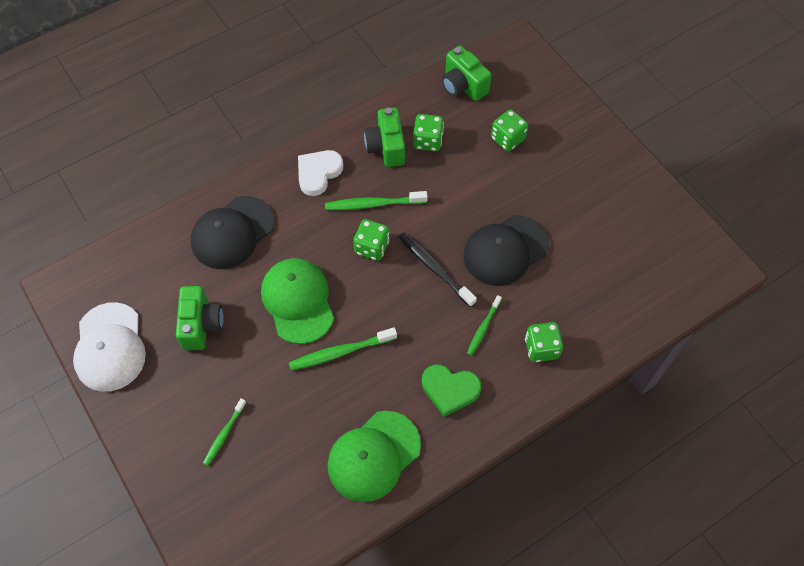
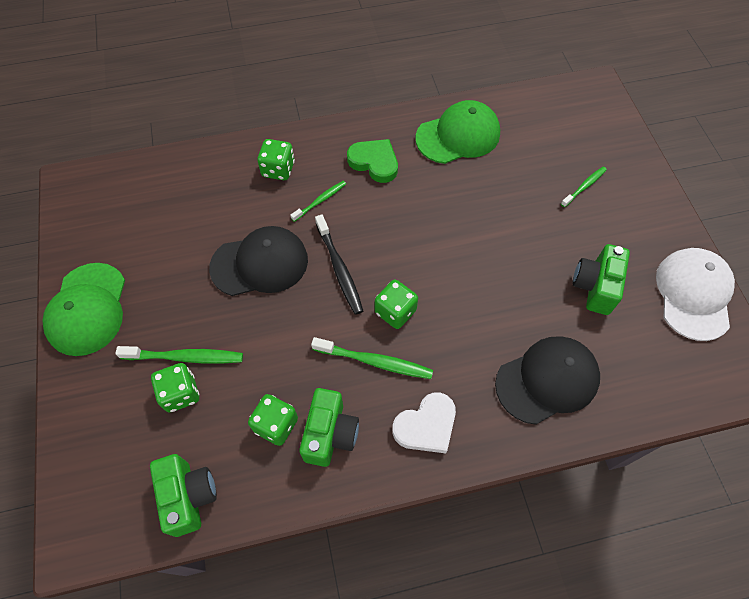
camera: 160 degrees left, 0 degrees up
(298, 301) = (490, 280): green cap -> green cap (87, 309)
(341, 352) = (461, 220): green toothbrush -> green toothbrush (184, 357)

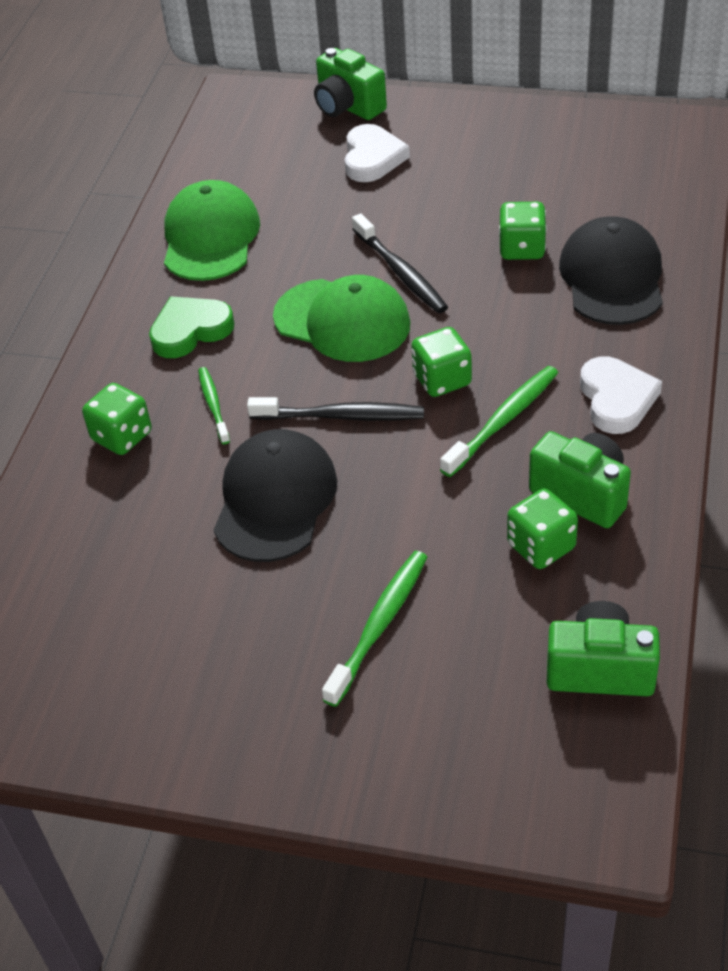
camera: 60 degrees left, 15 degrees down
(87, 309) = (216, 737): green cap -> green cap (342, 321)
(180, 393) = (436, 644): green dice -> green dice (522, 249)
(482, 248) = (400, 272): none -> black toothbrush
(584, 187) = (372, 158): green toothbrush -> white heart
(595, 287) = (515, 198): green camera -> green camera (348, 107)
(693, 294) = (570, 130): white cap -> none

